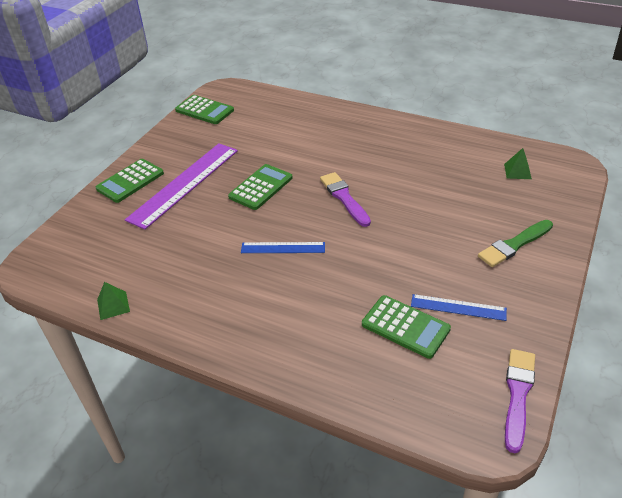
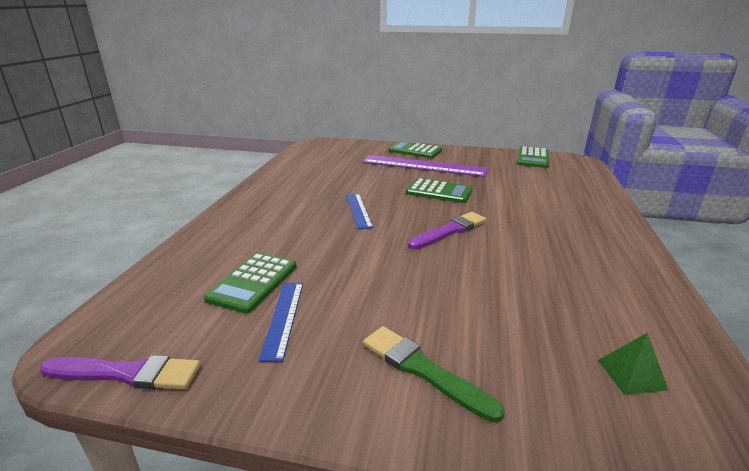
camera: 75 degrees right, 15 degrees down
(113, 305) = (282, 166): green pyramid -> none

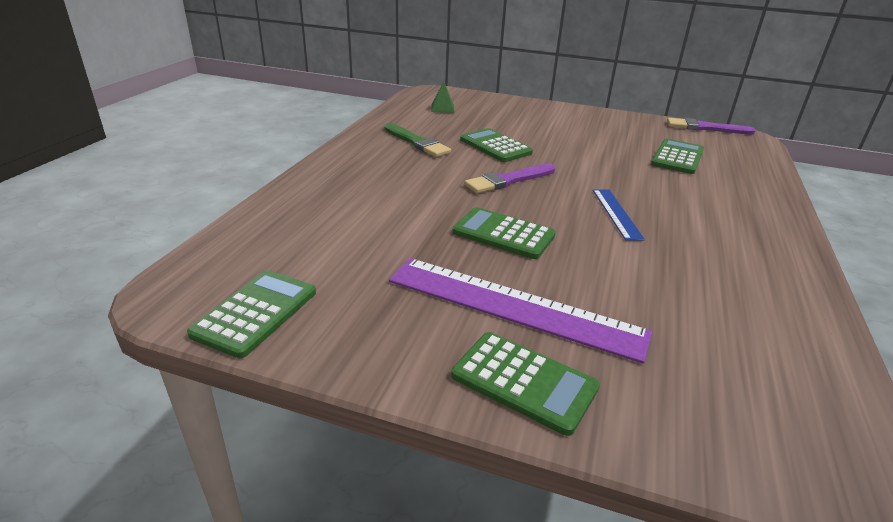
camera: 175 degrees left, 5 degrees up
(283, 318) = (638, 139): blue ruler -> none
(423, 370) = (549, 117): green brush -> green brush (417, 142)
(482, 276) = (495, 146): none -> green calculator

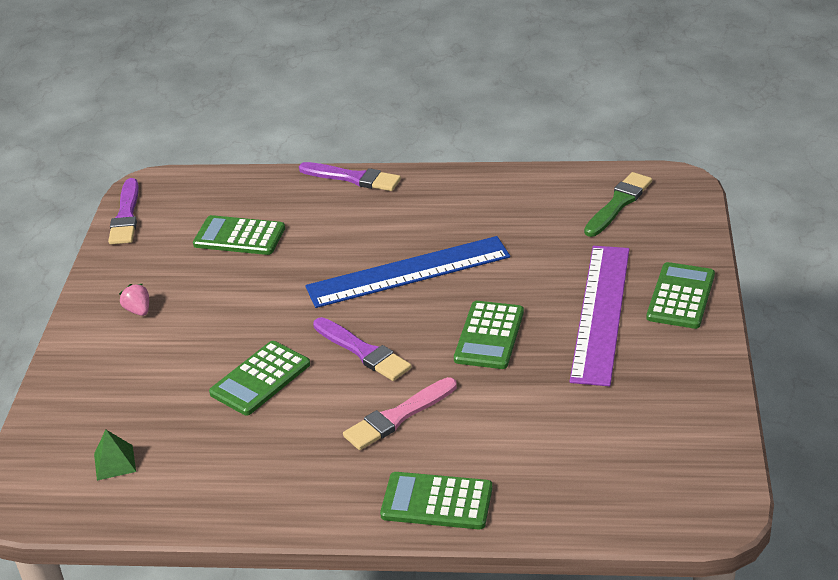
camera: 100 degrees left, 5 degrees up
(255, 313) = (699, 448): green calculator -> green calculator (437, 502)
(417, 142) = (275, 453): green brush -> green brush (618, 203)
(422, 181) = (398, 417): none -> pink brush
(587, 123) = (138, 310): none -> pink strawberry
(616, 213) = (408, 272): blue ruler -> blue ruler, size x1.94
(784, 211) = (353, 178): none -> purple brush

